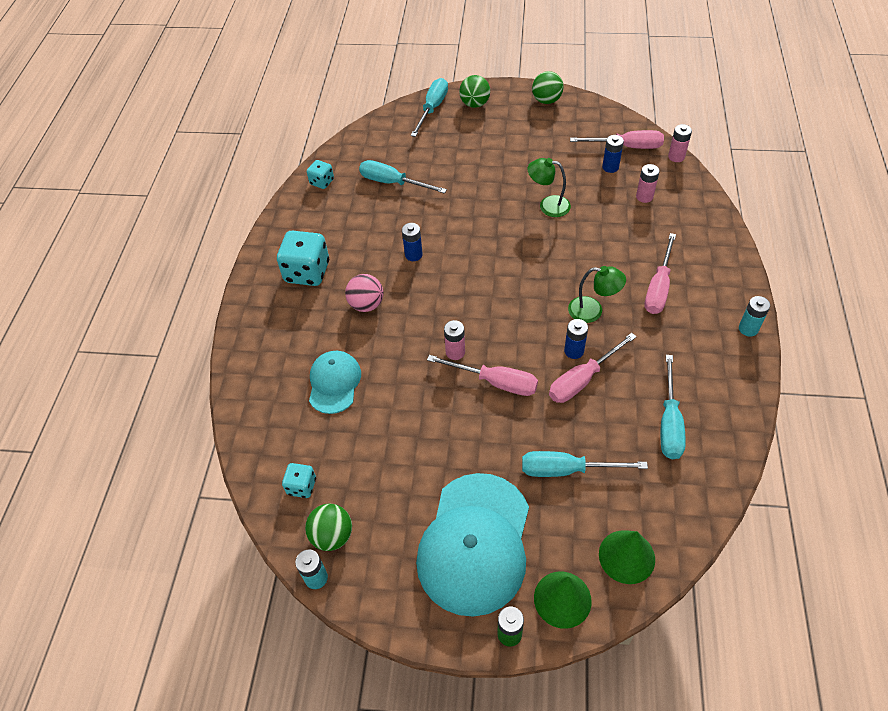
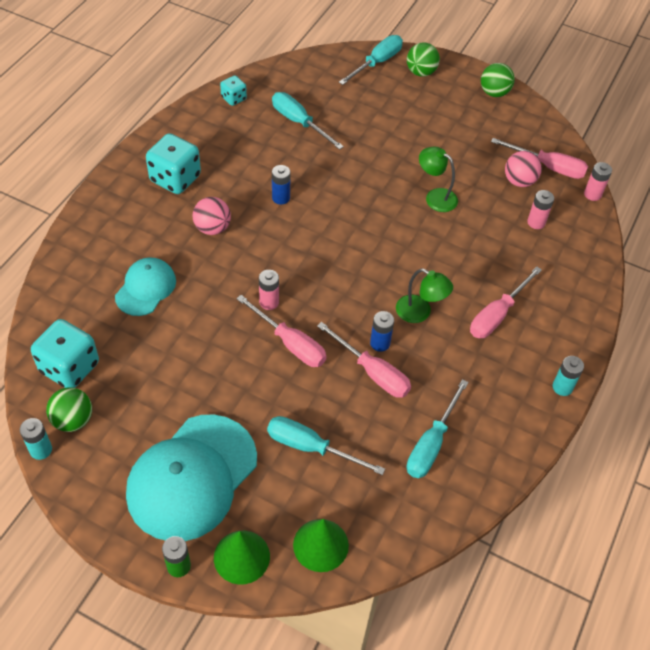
camera: 15 degrees right, 0 degrees up
(301, 486) = (69, 367): turquoise dice -> turquoise dice, size x1.86
(582, 379) = (372, 372): pink screwdriver -> pink screwdriver turned 120 degrees counterclockwise
(610, 167) = (519, 181): blue battery -> pink ball

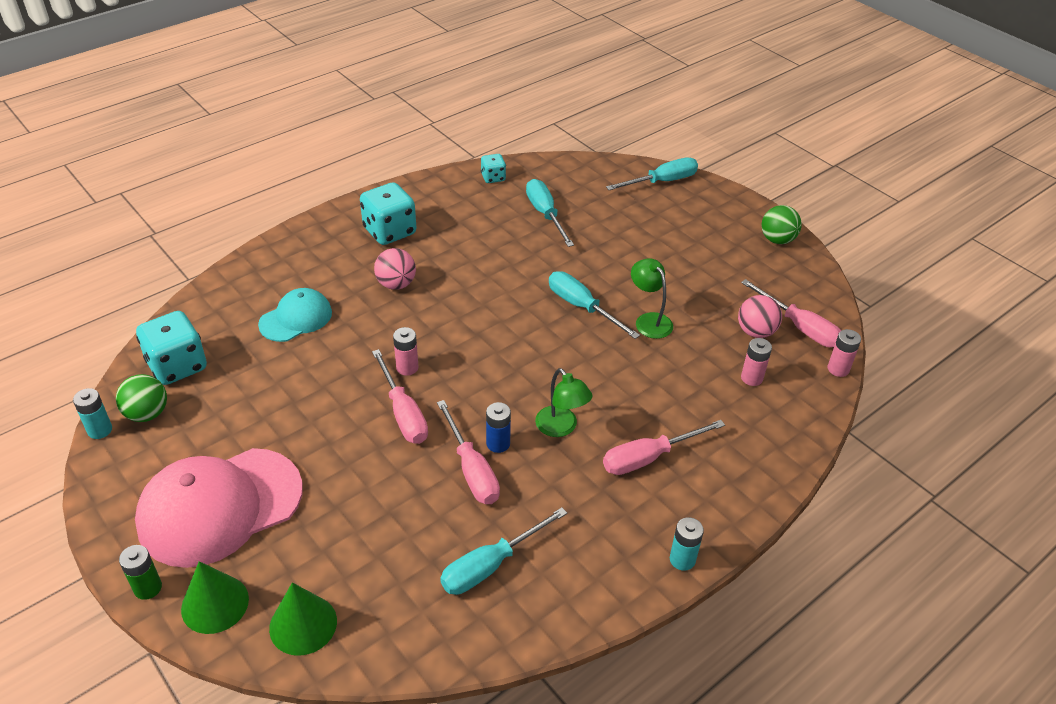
camera: 25 degrees right, 10 degrees down
(192, 477) = (220, 506): turquoise cap -> pink cap
(281, 198) = (482, 276): blue battery -> none
(310, 447) = (357, 521): turquoise screwdriver -> turquoise screwdriver (582, 307)
(421, 72) = (705, 201): green ball -> none

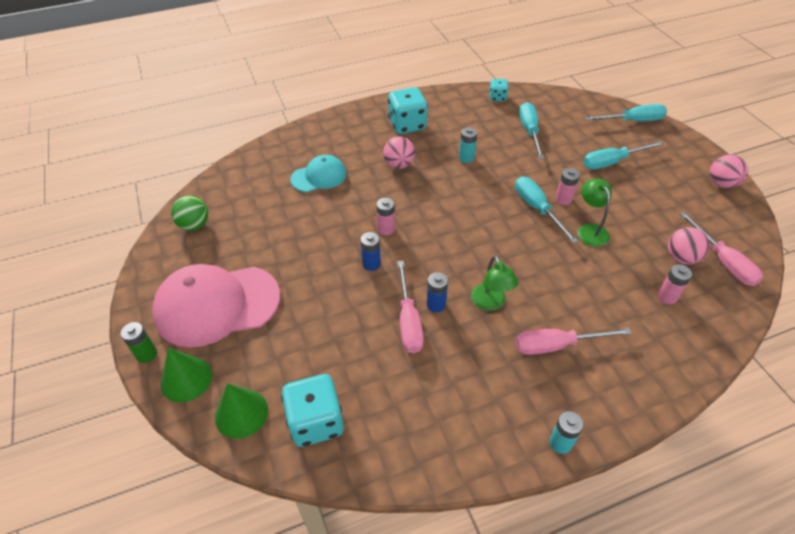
camera: 20 degrees right, 5 degrees up
(100, 430) = (160, 230): turquoise battery -> turquoise battery (466, 158)
(177, 366) = (227, 195): turquoise dice -> turquoise dice (316, 422)
(403, 413) = (371, 264): pink screwdriver -> blue battery
(490, 565) = (398, 404): turquoise screwdriver -> turquoise screwdriver (612, 162)
(777, 240) = (721, 184): green ball -> pink ball
(838, 369) = (750, 306): pink battery -> pink battery (563, 199)

